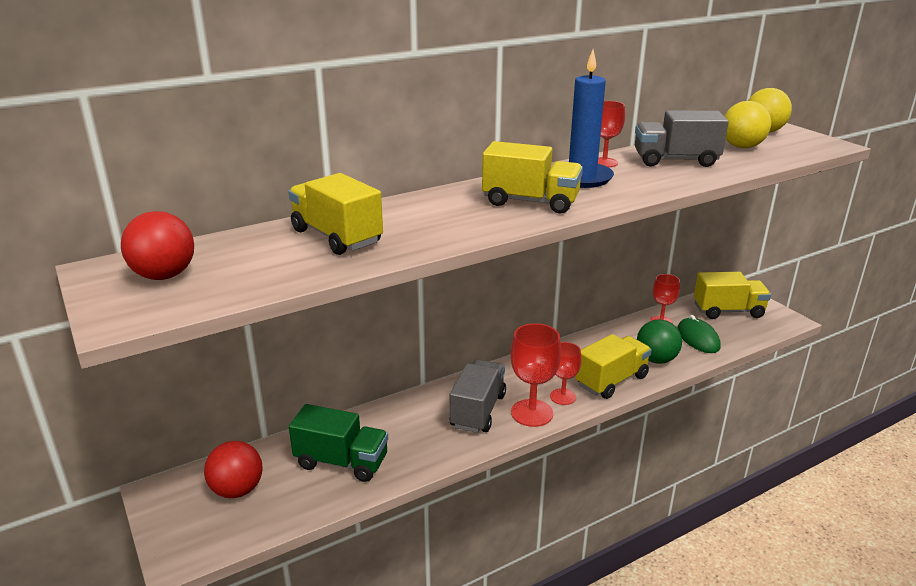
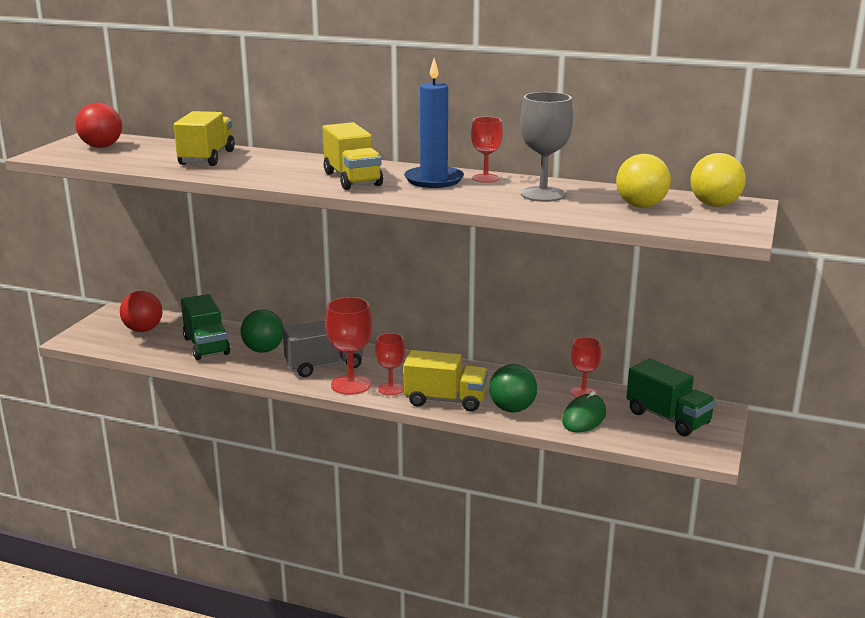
camera: 50 degrees right, 5 degrees down
(400, 430) = (263, 350): none -> green ball
(675, 160) = (543, 194): grey truck -> grey goblet
(728, 311) = (668, 418): yellow truck -> green truck

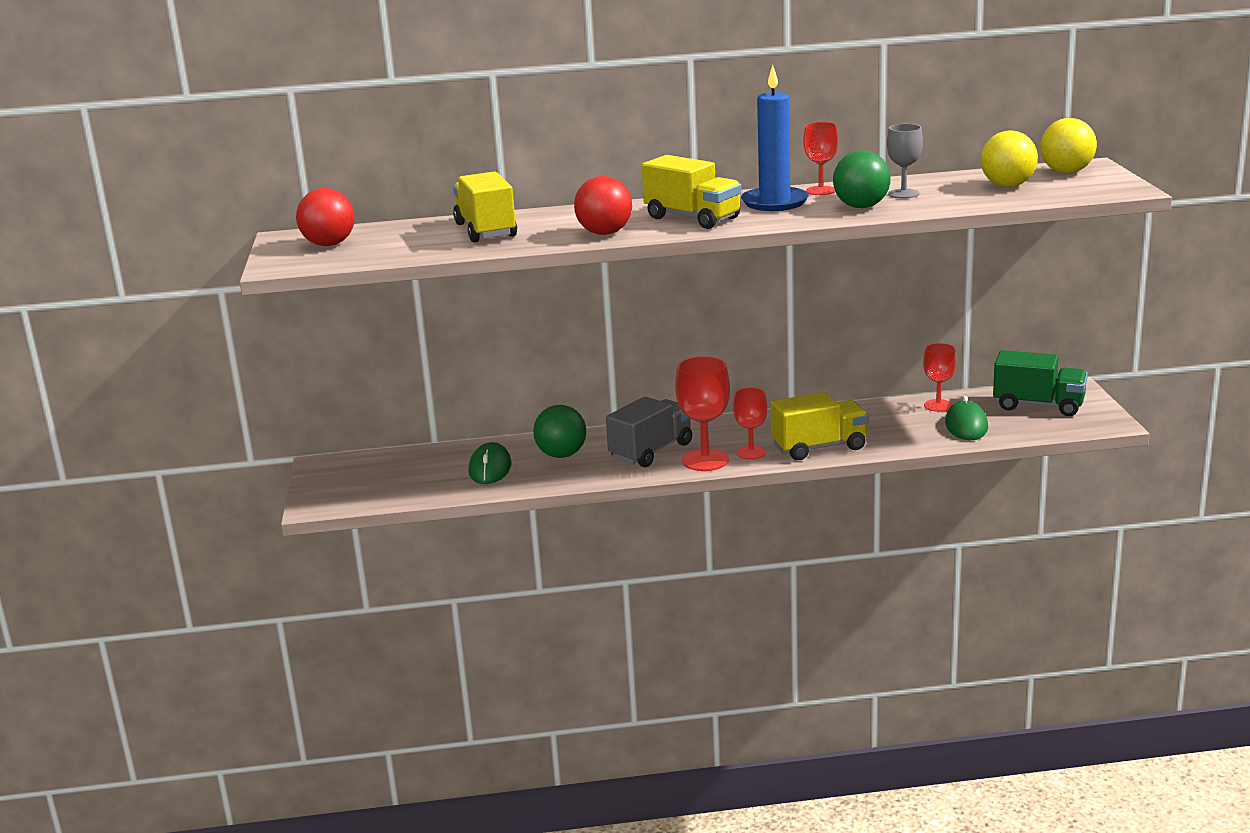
camera: 25 degrees left, 0 degrees up
(143, 330) = (387, 473): red ball -> red ball (604, 233)
(206, 346) = (490, 468): green truck -> green mouse
(512, 409) = (892, 437): green ball -> green ball (861, 206)
(543, 194) = (903, 194): grey goblet -> grey goblet, size x0.63

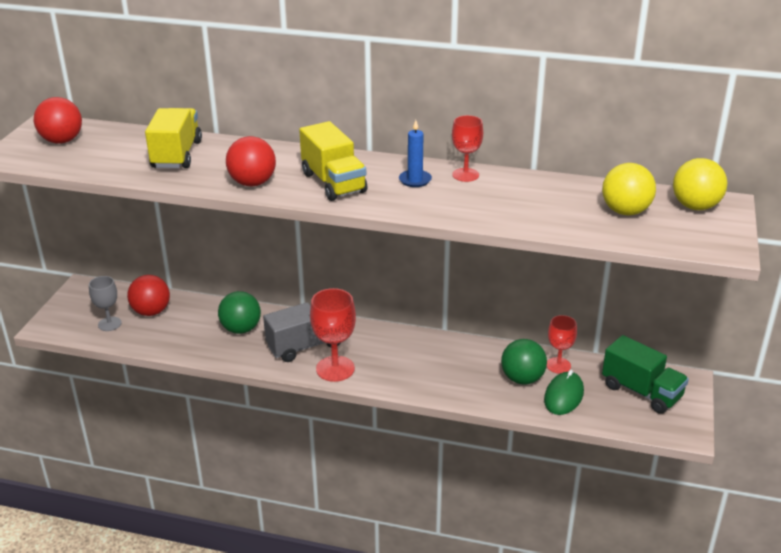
camera: 20 degrees right, 10 degrees up
(435, 465) = (151, 311): none -> red ball
(490, 468) = (183, 327): green mouse -> none
(751, 453) = (374, 371): red goblet -> none
(774, 202) = (415, 180): blue candle -> blue candle, size x0.55
(819, 447) = (429, 383): yellow truck -> none
(861, 206) = (476, 206): green ball -> green ball (522, 379)
(903, 194) = (527, 198): grey goblet -> grey goblet (109, 324)

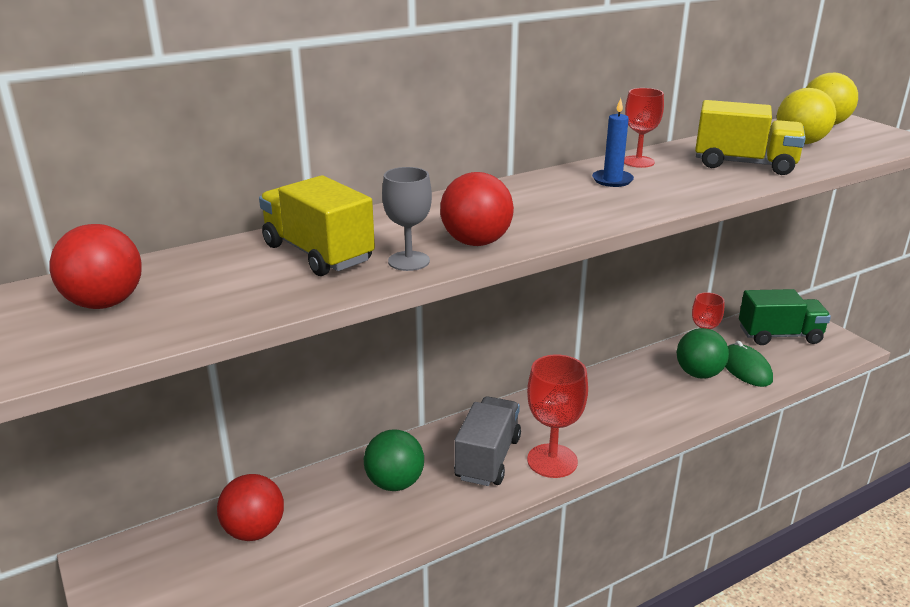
camera: 45 degrees left, 5 degrees down
(109, 324) = (220, 580): grey goblet -> grey goblet (409, 261)
(333, 183) = (552, 210): yellow truck -> yellow truck (744, 164)

